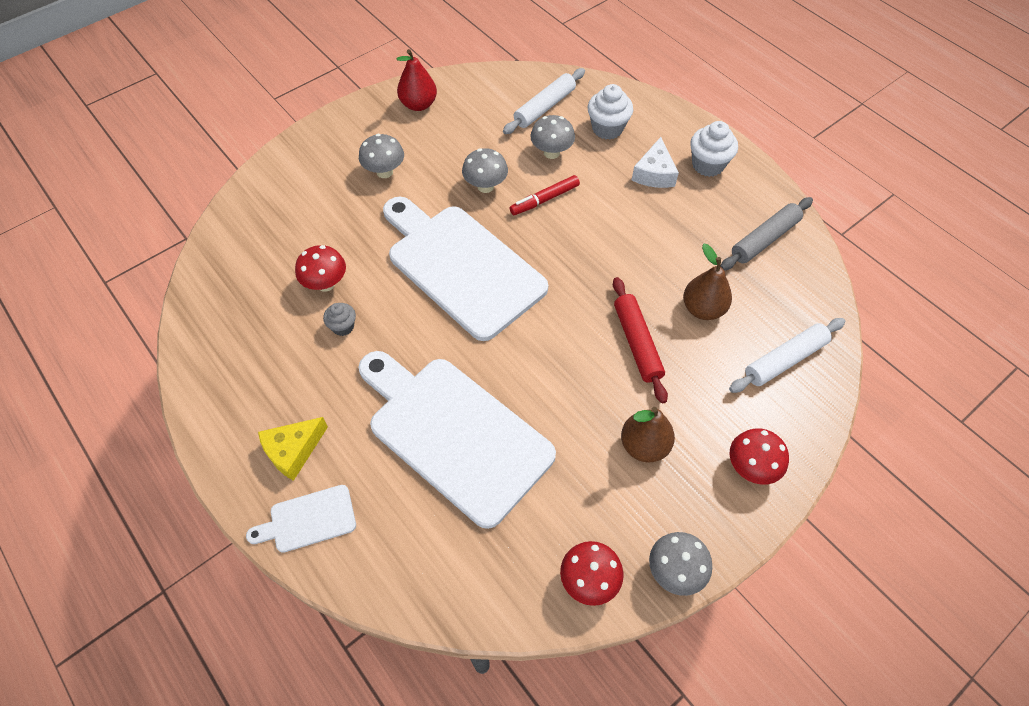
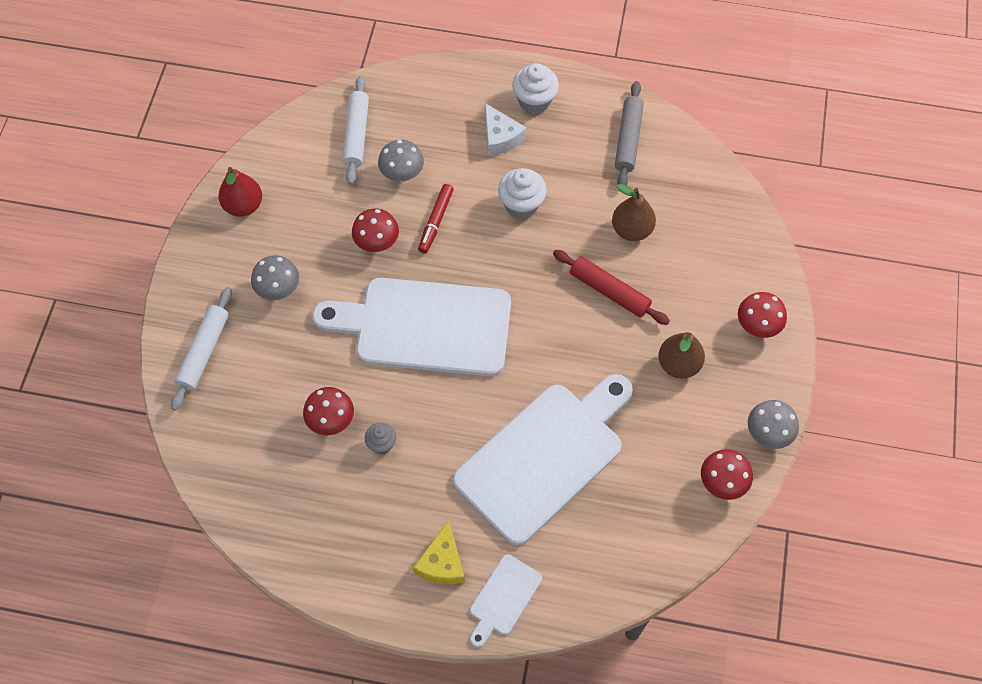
camera: 40 degrees left, 5 degrees up
(454, 433) = (545, 457): white cutting board -> white cutting board turned 135 degrees clockwise
(485, 186) = (377, 243): grey mushroom -> red mushroom
(607, 128) = (427, 120): white cupcake -> white cupcake (521, 205)
(785, 360) = (717, 229): white rolling pin -> white rolling pin (204, 351)

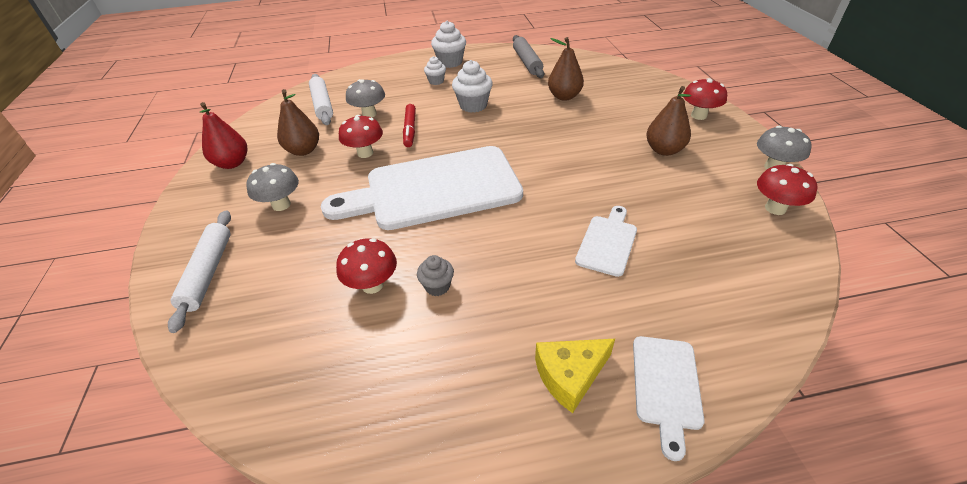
camera: 20 degrees left, 20 degrees down
(317, 213) = (303, 150): none -> brown pear
(442, 562) = (570, 375): yellow cheese -> yellow cheese turned 75 degrees clockwise
(500, 137) = (436, 81): white cheese -> white cupcake
(545, 457) = (607, 242): white cutting board -> white cutting board, size x0.44
(609, 291) = (574, 128): red rolling pin -> none

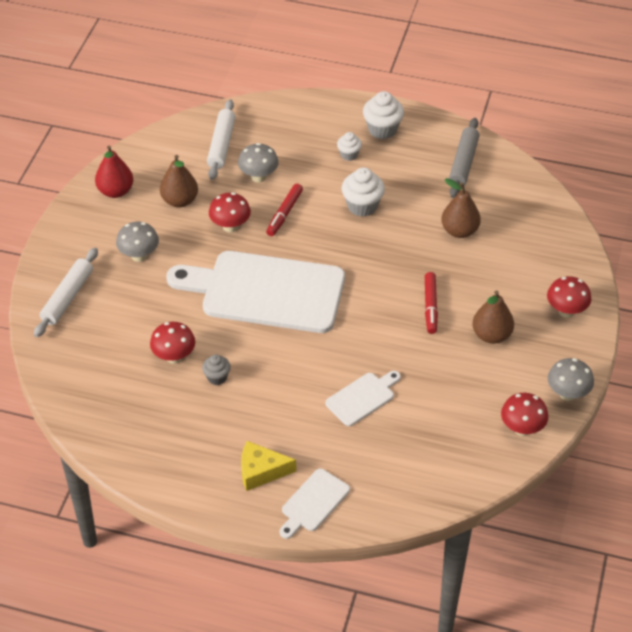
camera: 25 degrees right, 5 degrees up
(593, 148) = (430, 306): none -> red marker

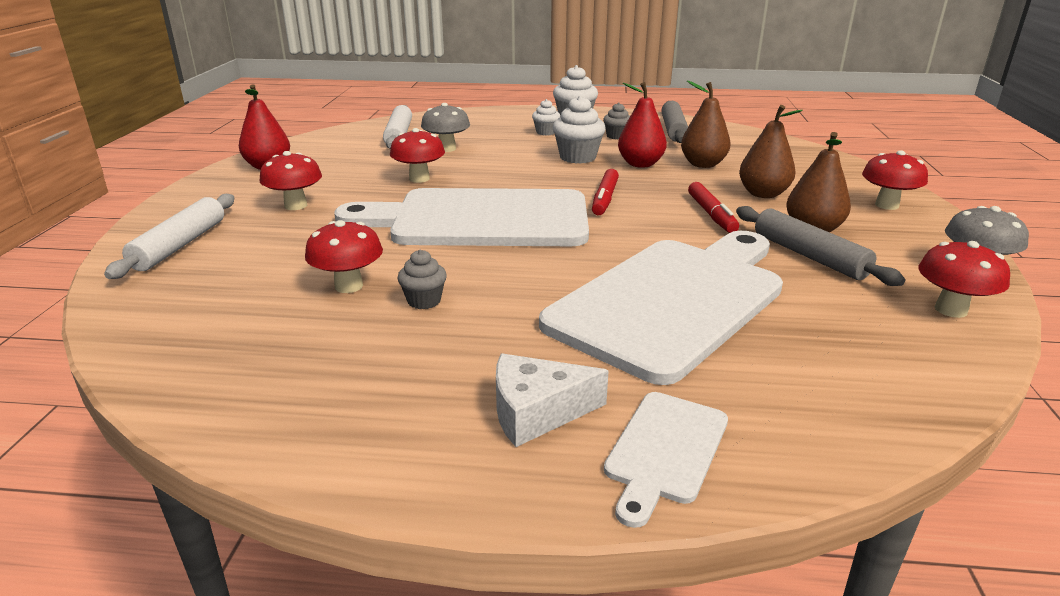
camera: 10 degrees left, 20 degrees down
(139, 256) = (296, 206): grey mushroom -> red mushroom
(180, 201) = (351, 167): brown pear -> brown pear (763, 194)
(261, 471) = (537, 412): yellow cheese -> white cheese
(284, 213) = (485, 167): red marker -> red marker (604, 199)
(362, 398) = (673, 301): white cutting board -> white cutting board, size x2.26
(408, 170) = (616, 136): none -> grey cupcake
(409, 224) = (640, 164): none -> red pear
(470, 365) = (809, 256): none -> grey rolling pin

